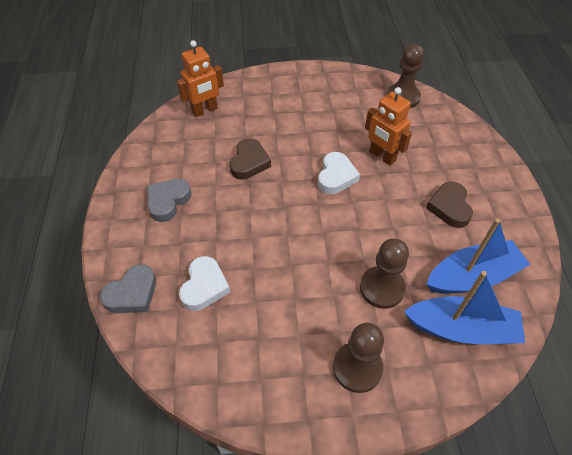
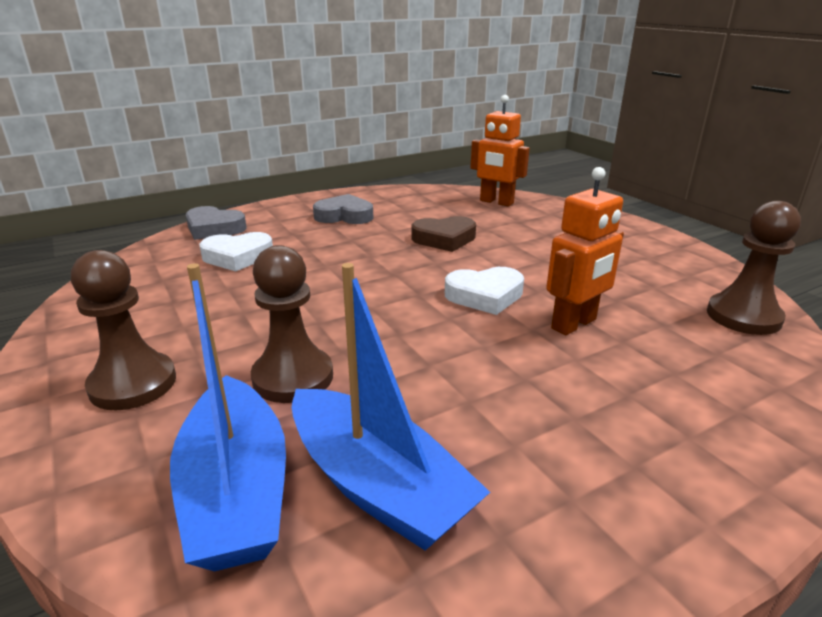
camera: 65 degrees right, 25 degrees down
(382, 156) = (574, 324): orange robot -> orange robot turned 150 degrees counterclockwise
(449, 207) = (536, 420): brown heart -> none

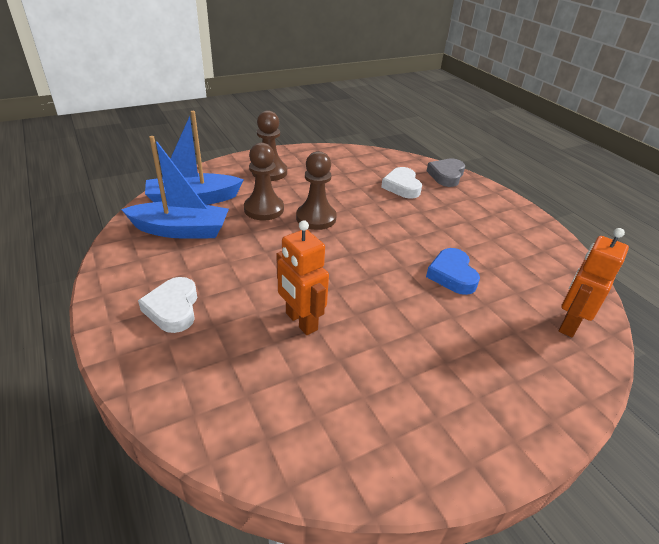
camera: 90 degrees right, 10 degrees up
(344, 216) = (489, 226): grey heart -> none
(378, 485) = (181, 230): blue boat -> blue boat turned 135 degrees counterclockwise
(444, 239) = (452, 275): brown heart -> blue heart
(485, 296) = (347, 283): white heart -> white heart (173, 309)
(743, 316) = (300, 445): brown pawn -> brown pawn (316, 218)

